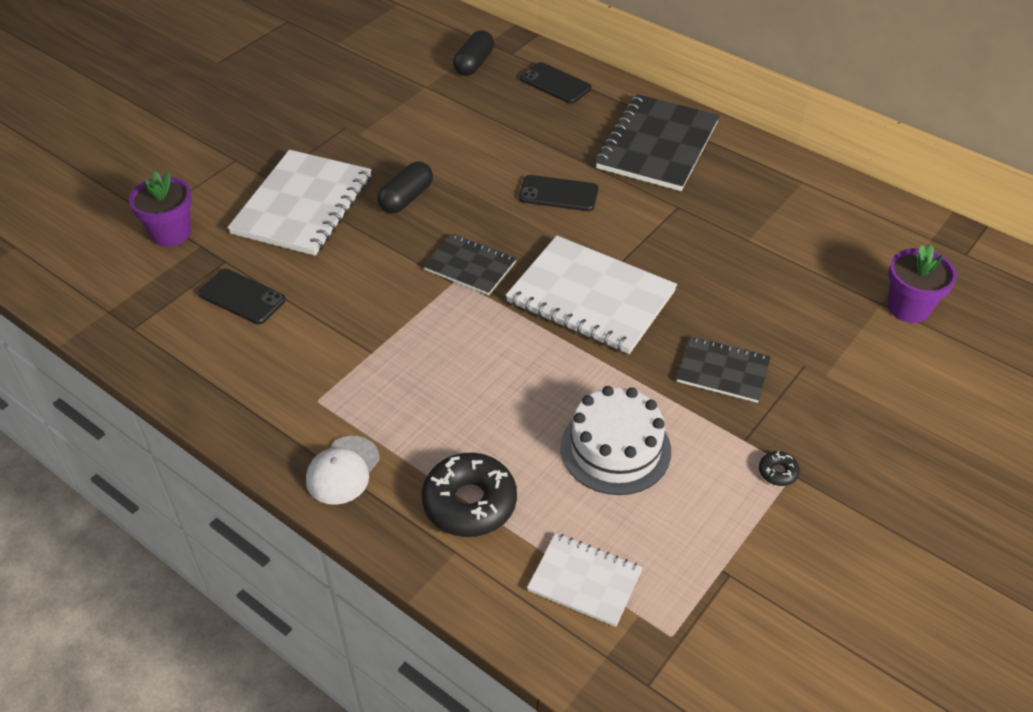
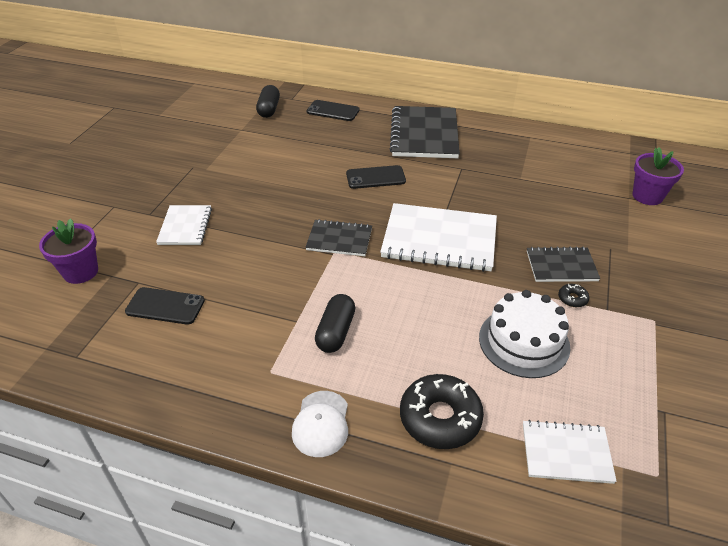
camera: 20 degrees left, 5 degrees down
(303, 205) = (185, 226): white notebook -> white notebook, size x0.56
(406, 198) = (265, 204): black capsule -> black capsule (336, 332)
(778, 472) = (644, 325): black donut -> black donut (572, 299)

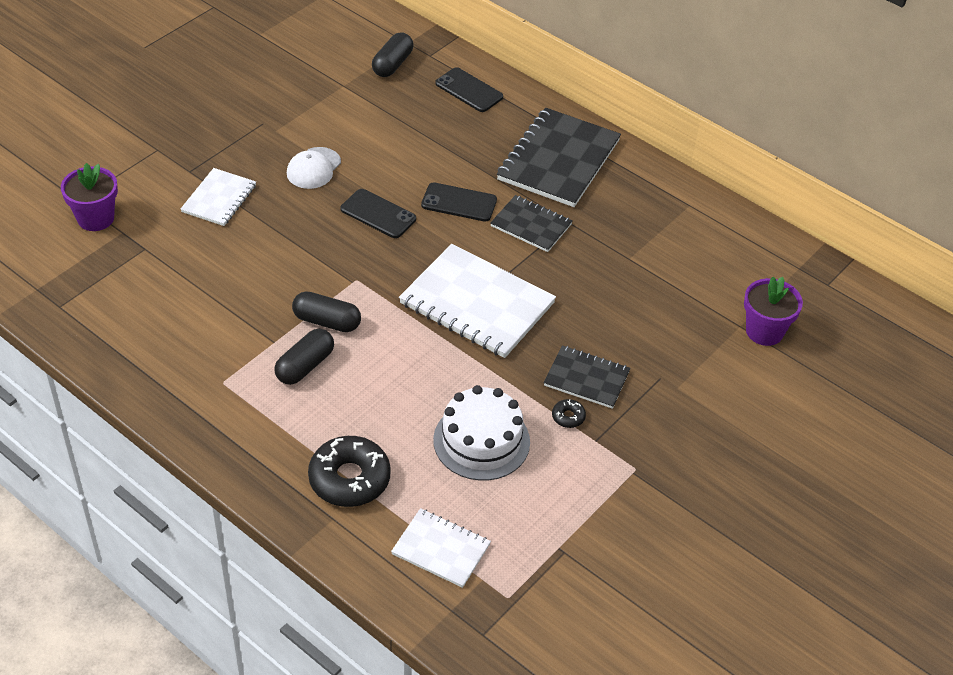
camera: 20 degrees right, 5 degrees up
(165, 306) = (159, 283): black phone -> black phone (378, 214)
(321, 423) = (241, 444): white cap -> white cap (313, 168)
(331, 290) = (327, 321): none -> black capsule
(339, 239) = (370, 267): black notebook -> black notebook (531, 225)

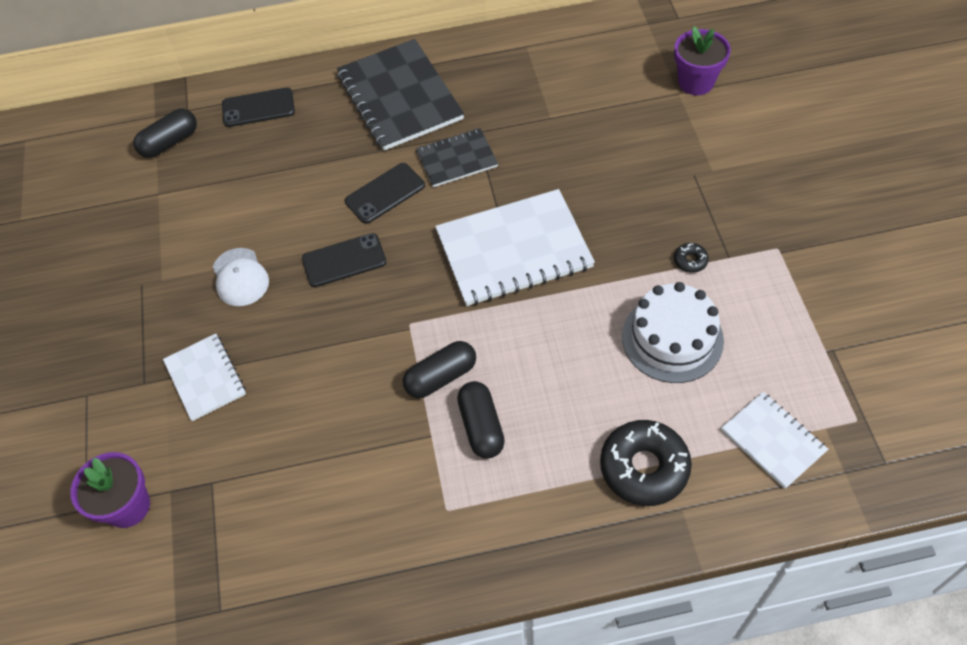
camera: 45 degrees left, 10 degrees up
(392, 64) = (170, 142): black capsule -> black capsule turned 75 degrees clockwise
(441, 549) = (773, 440): white notebook -> white notebook turned 75 degrees clockwise
(586, 378) = (658, 223): black notebook -> none

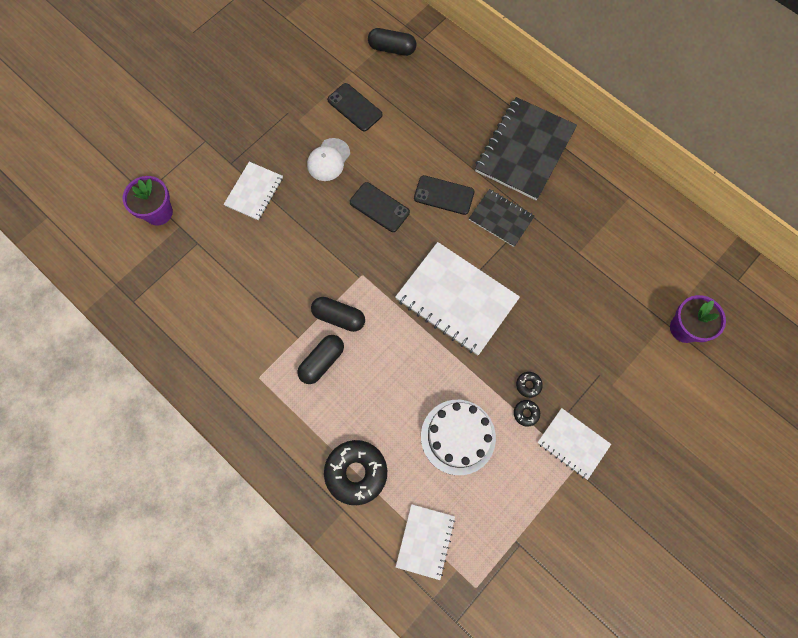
camera: 50 degrees right, 15 degrees up
(258, 108) = (453, 76): black phone -> black phone (354, 107)
(660, 241) = (528, 385): none -> black donut
(752, 239) = (573, 443): none -> white notebook

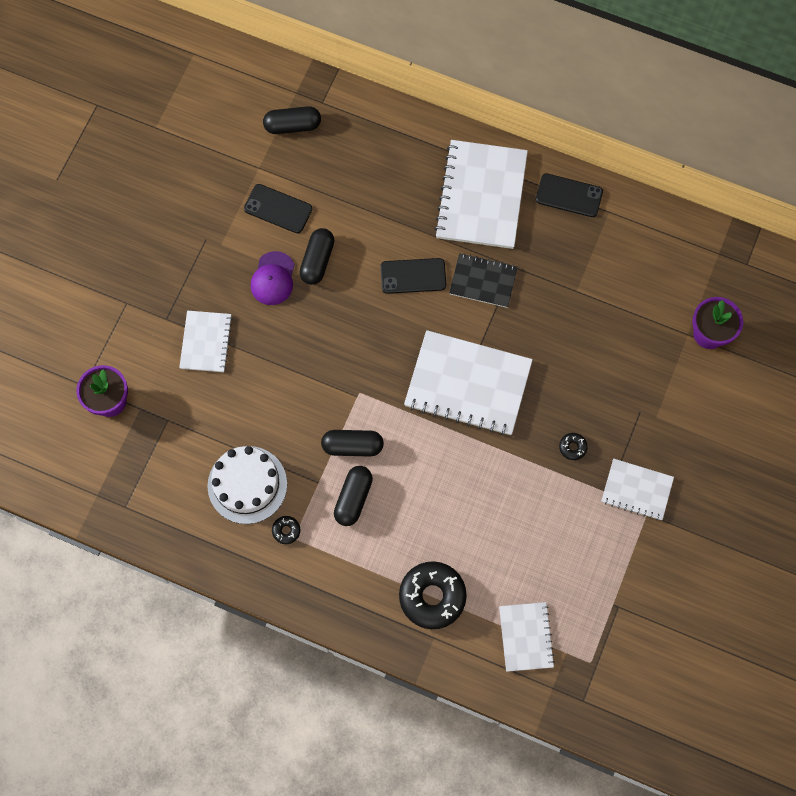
camera: 20 degrees left, 0 degrees up
(328, 160) = (273, 278): white cap -> purple cap
(370, 157) = (317, 261): none -> black capsule
(379, 207) = (349, 313): black phone -> black phone (569, 195)
(458, 437) = (520, 524): white cake -> white cake (247, 485)
(524, 150) = (481, 196): black notebook -> white notebook
(526, 413) = (580, 477): black donut -> black donut (286, 530)

